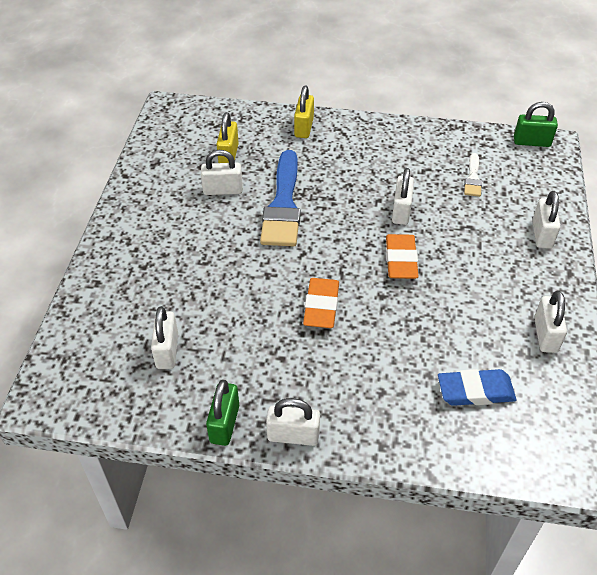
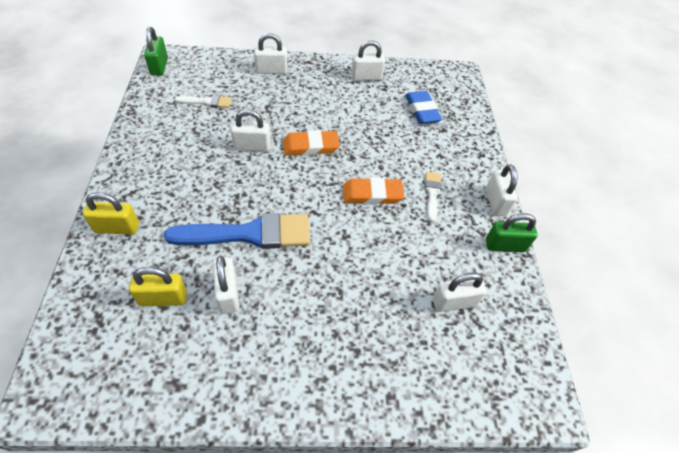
camera: 105 degrees left, 5 degrees up
(316, 366) = (432, 193): none -> white brush

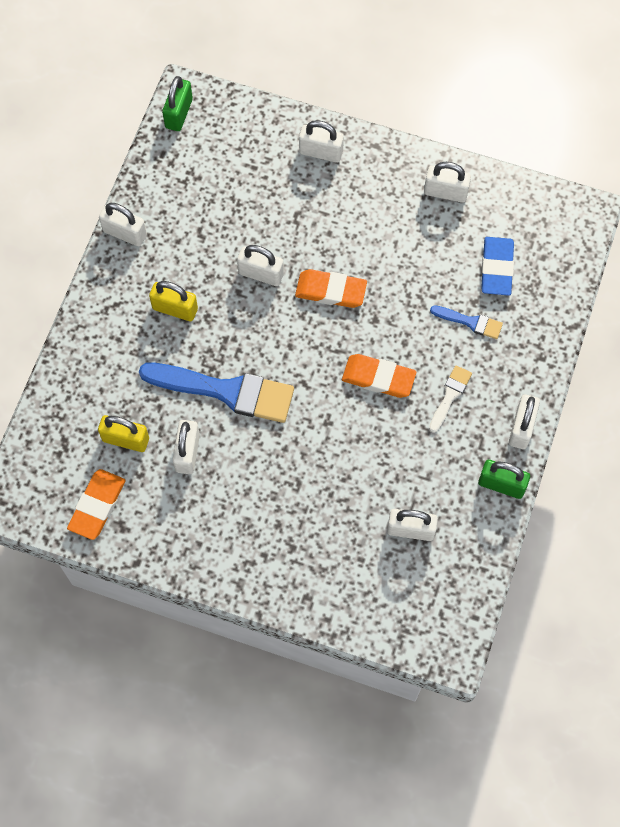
camera: 25 degrees right, 15 degrees up
(117, 228) = (94, 347): yellow padlock -> yellow padlock (175, 309)
(131, 142) = (125, 233): none -> white padlock
(145, 371) = (97, 506): none -> orange eraser
(207, 102) = (224, 190): white brush -> none
(421, 144) = (470, 322): none -> blue brush

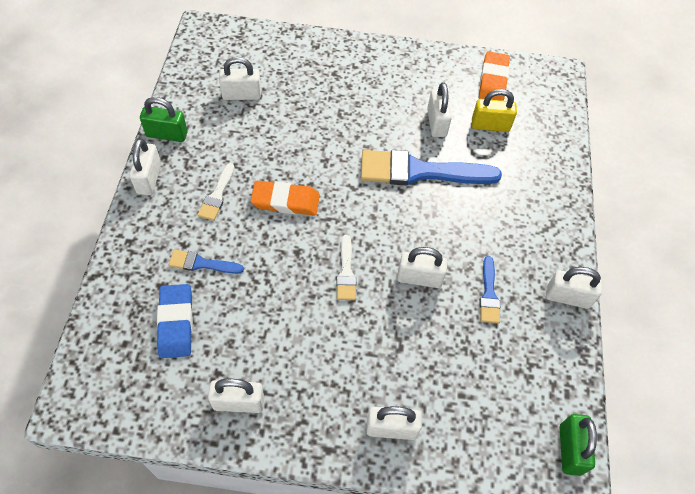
camera: 165 degrees right, 10 degrees down
(175, 309) = (490, 233): yellow padlock -> none
(199, 248) = (489, 294): none -> blue brush
(331, 291) = (346, 272): orange eraser -> white brush

